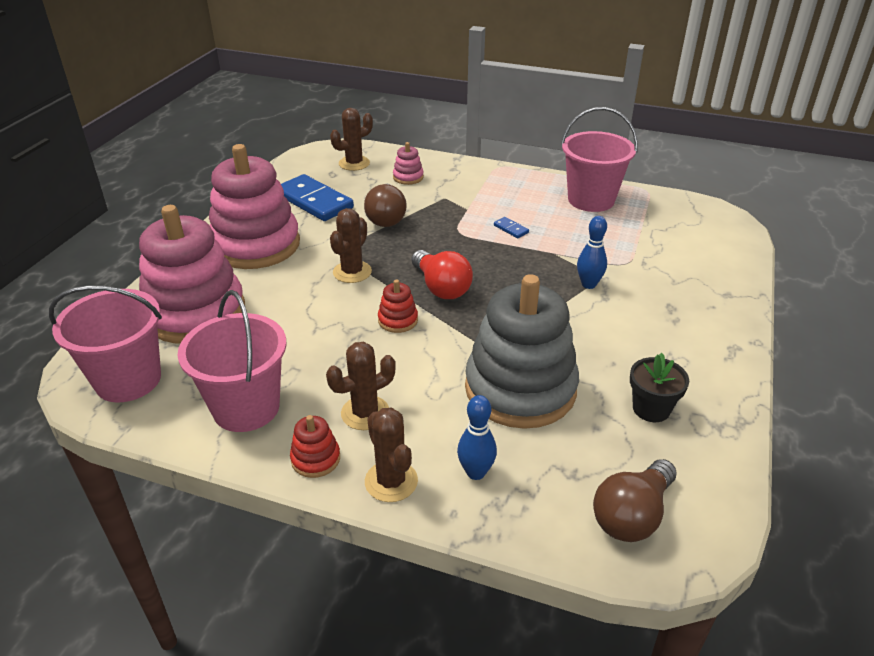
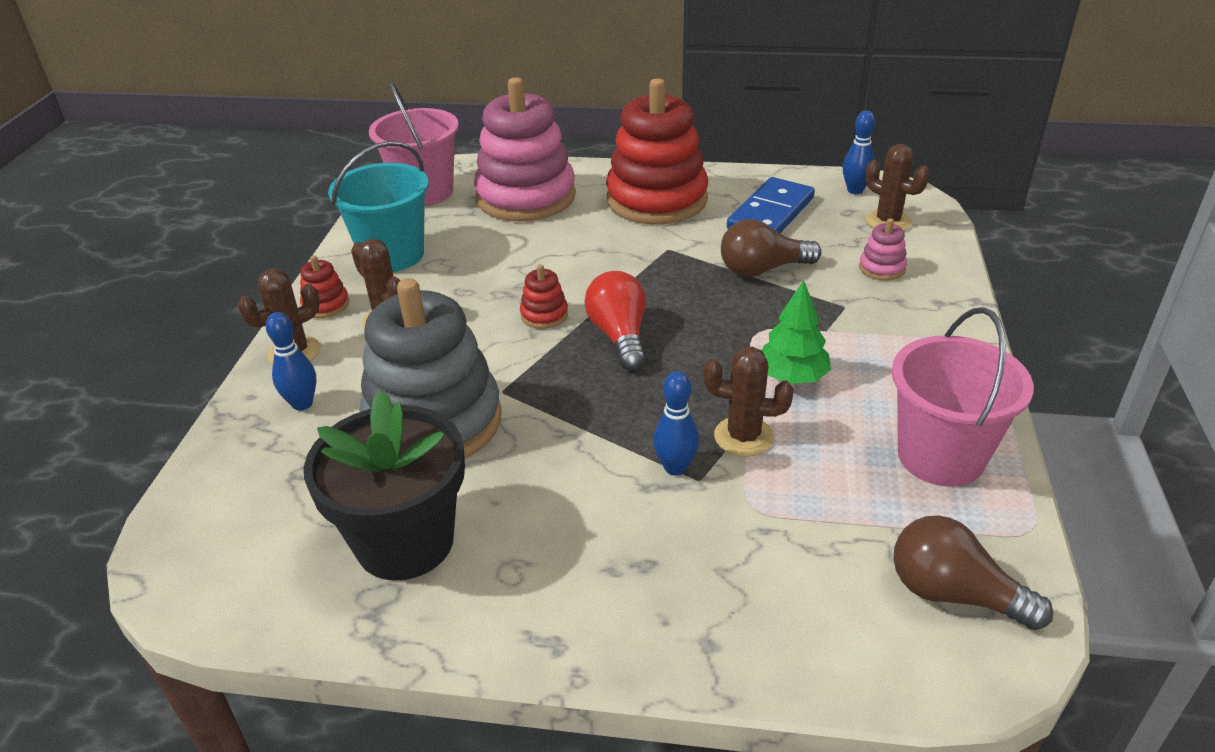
camera: 80 degrees right, 0 degrees up
(246, 407) = (392, 255): pink bucket -> turquoise bucket
(256, 245) = (657, 200): pink stacking toy -> red stacking toy
(306, 165) = (855, 190): none -> blue bowling pin
(352, 272) = (628, 268): brown cactus -> brown cactus (743, 437)
(441, 288) = (619, 336): red light bulb -> red light bulb turned 120 degrees clockwise
(511, 229) = (792, 377): blue domino -> green tree
(632, 515) = (229, 526): brown light bulb -> brown light bulb (953, 594)
(651, 409) = (405, 542): black flower pot -> black flower pot, size x1.93

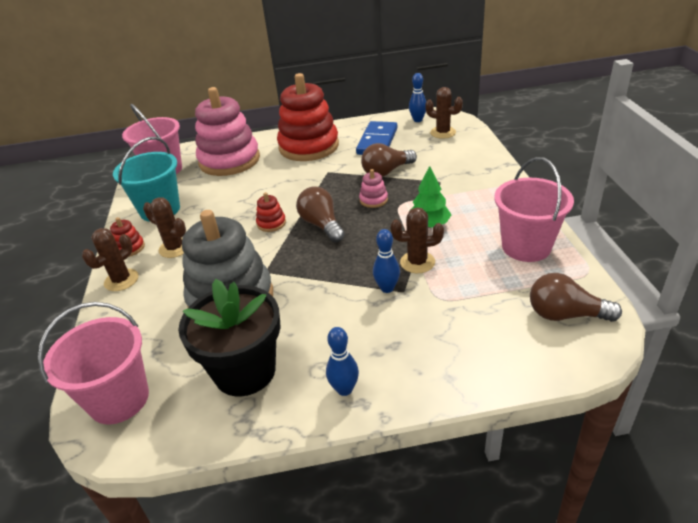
camera: 15 degrees left, 0 degrees up
(217, 533) = (119, 399): none -> pink bucket
(302, 403) = (141, 309): blue bowling pin -> blue bowling pin (344, 389)
(619, 336) = (321, 225): red light bulb -> brown light bulb
(882, 268) = (451, 157): pink stacking toy -> pink stacking toy (373, 200)

